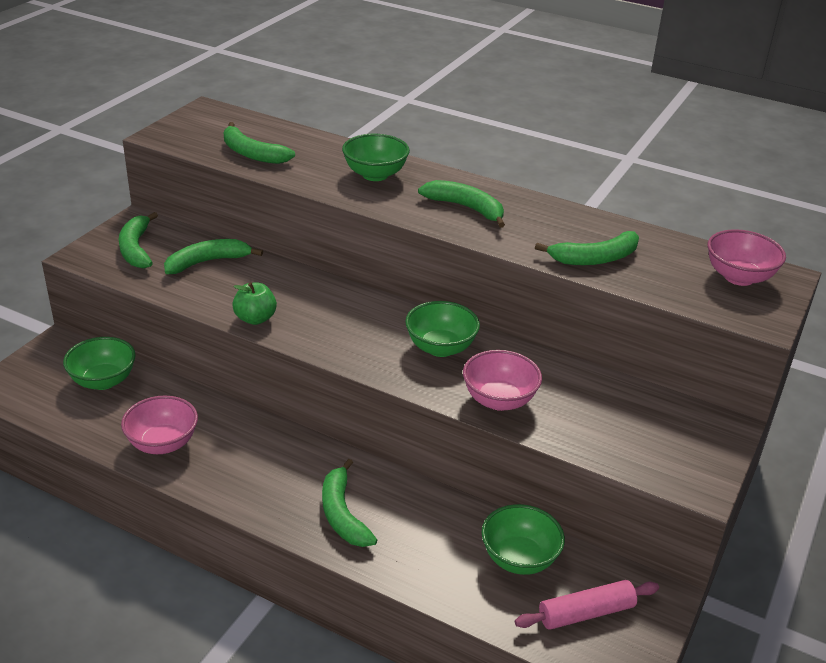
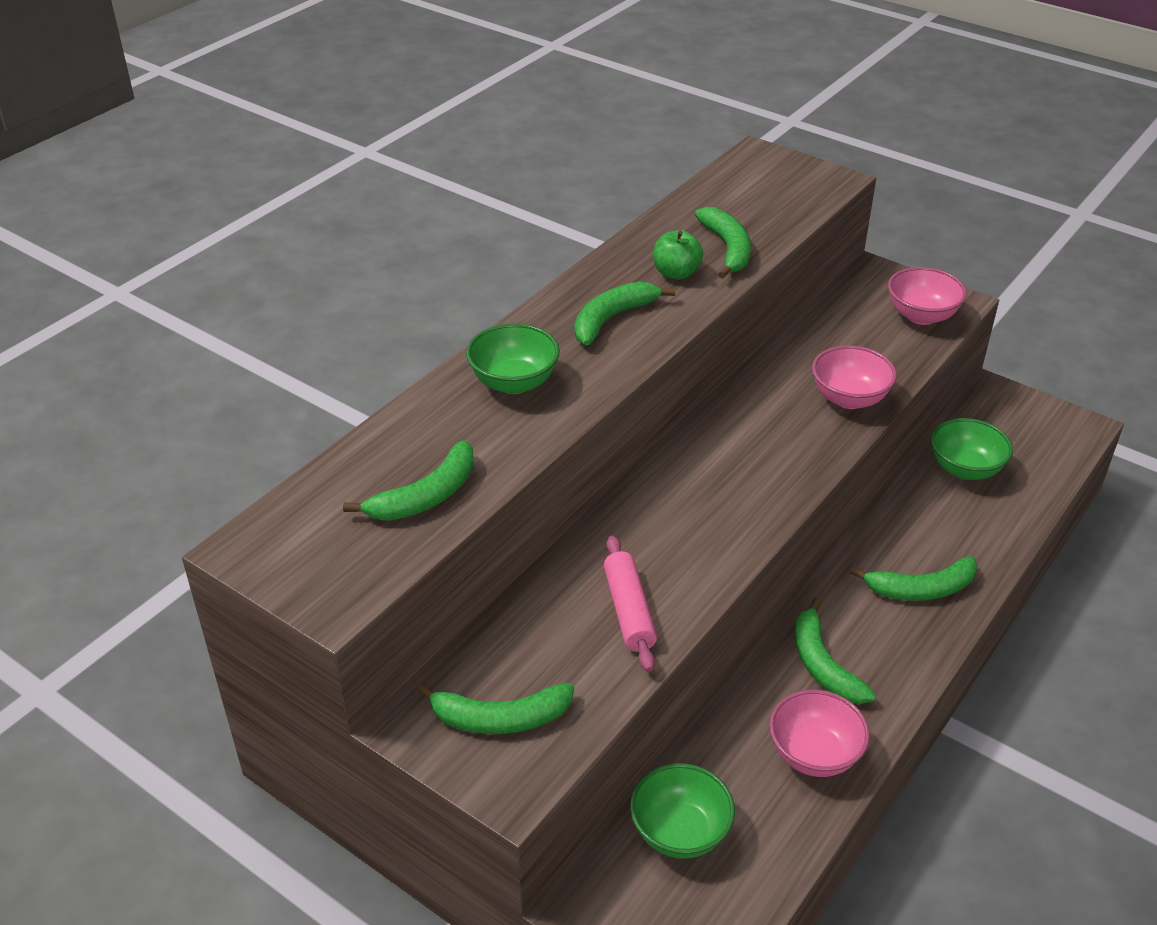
camera: 80 degrees left, 5 degrees up
(208, 262) = (551, 631): green banana -> green banana (823, 664)
(255, 318) = (697, 582): green apple -> green apple (676, 273)
(440, 348) = (758, 429): green bowl -> none
(586, 613) = (1023, 439): pink rolling pin -> pink rolling pin (629, 611)
(739, 277) = (760, 176): pink bowl -> pink bowl (921, 316)

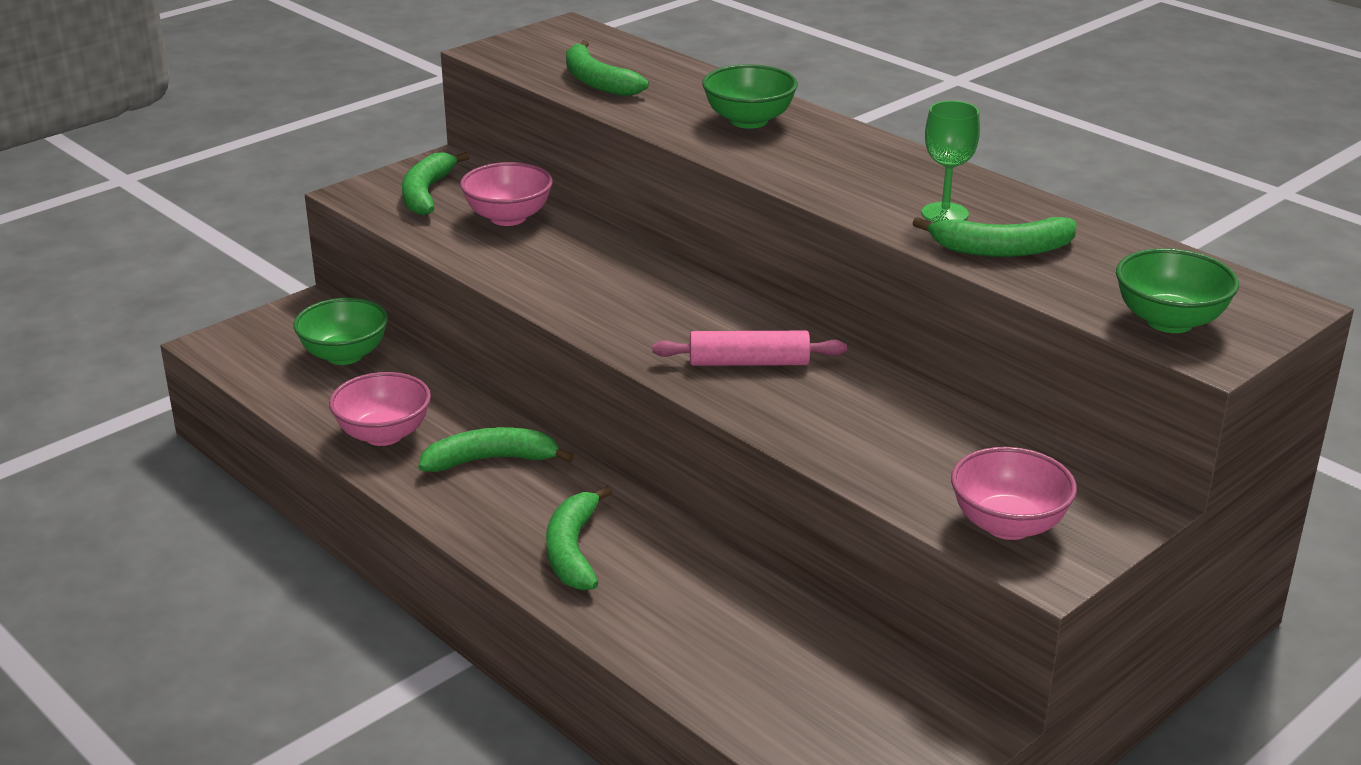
camera: 100 degrees right, 10 degrees down
(612, 319) = (852, 172): green banana -> none
(629, 611) = (515, 253): pink rolling pin -> pink rolling pin (749, 363)
(676, 273) = (945, 213): green apple -> green goblet
(849, 398) = (813, 425): pink bowl -> pink bowl (508, 217)
(965, 469) = (788, 644): green bowl -> green bowl (1169, 321)

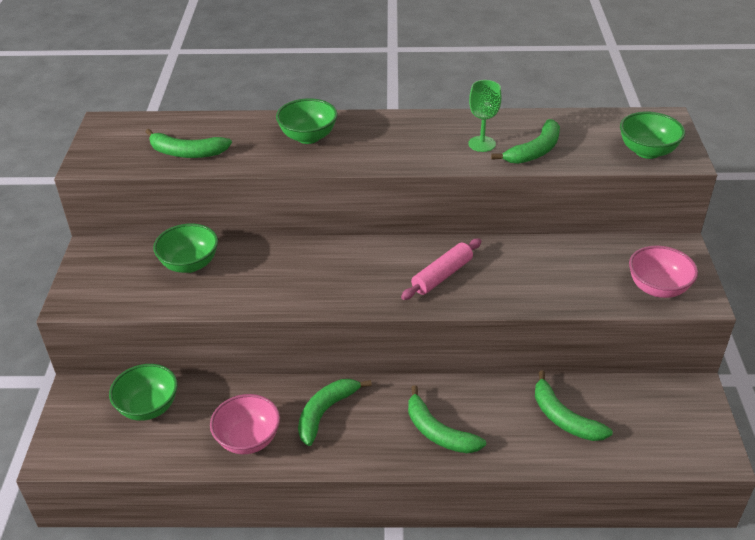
camera: 45 degrees left, 10 degrees up
(426, 193) = (115, 276): green banana -> green banana (563, 418)
(508, 217) = (190, 264): pink bowl -> green bowl

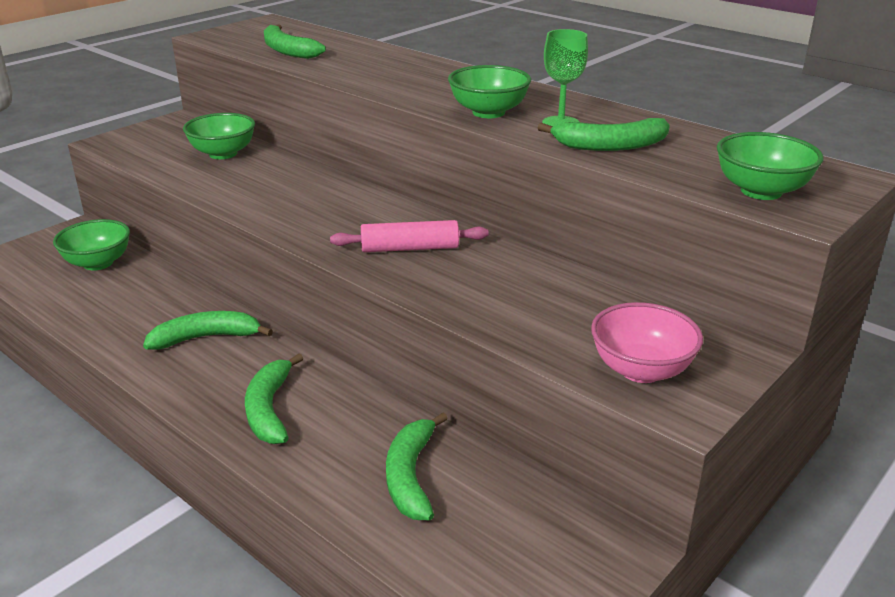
camera: 40 degrees right, 10 degrees down
(248, 439) = (120, 322): pink bowl -> none
(308, 137) = (402, 70): green bowl -> green bowl (488, 112)

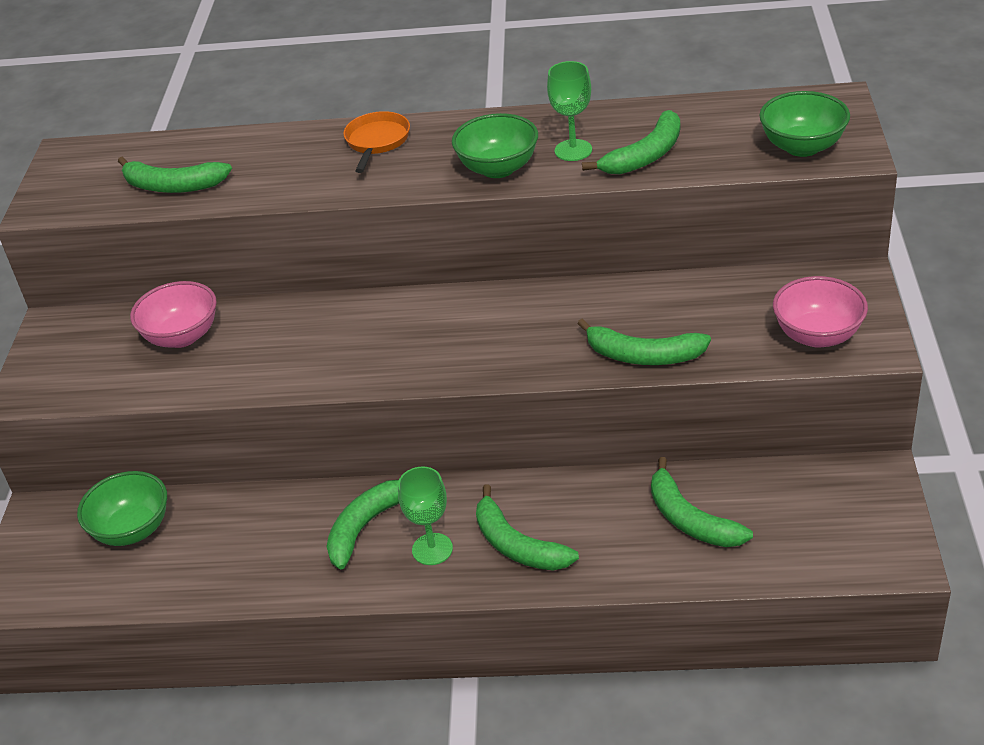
camera: 35 degrees left, 10 degrees up
(218, 376) = (432, 549): none -> green goblet
(223, 154) = (182, 336): green bowl -> pink bowl
(410, 248) = (521, 334): pink rolling pin -> none
(439, 73) = (377, 141): none -> orange pan
(472, 305) = (643, 355): none -> green banana

